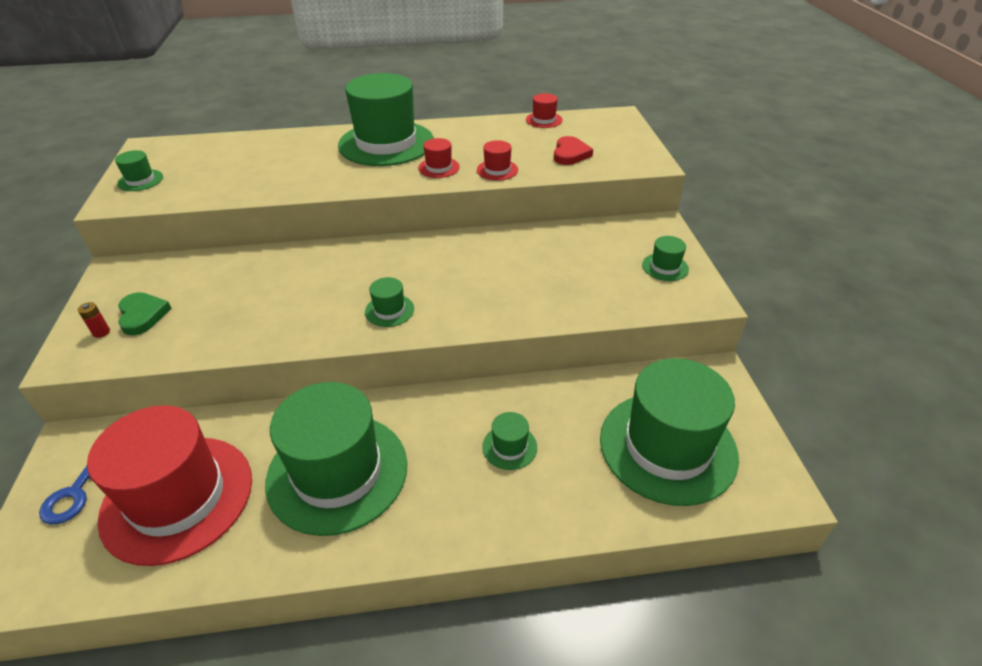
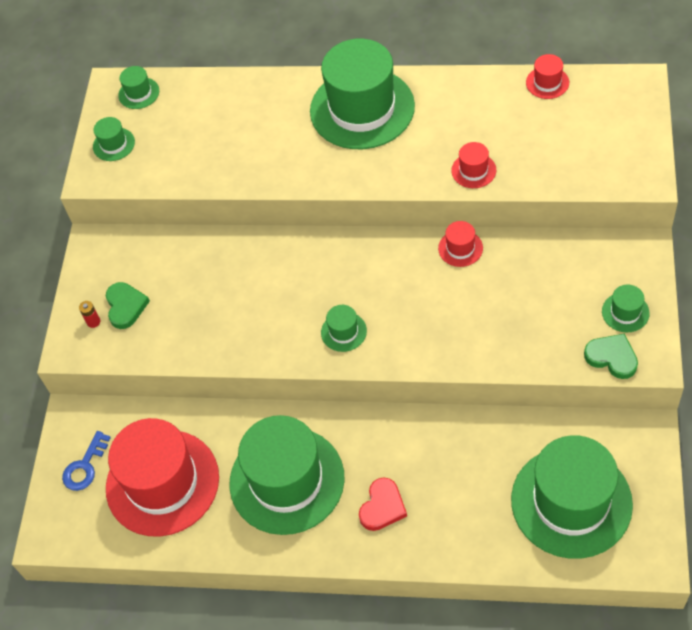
camera: 20 degrees right, 15 degrees up
(439, 167) = (412, 159): red hat -> red hat (460, 248)
(509, 447) = (433, 480): green hat -> green hat (139, 93)
(570, 154) = (560, 151): red heart -> red heart (382, 507)
(668, 301) = (612, 357): none -> green heart

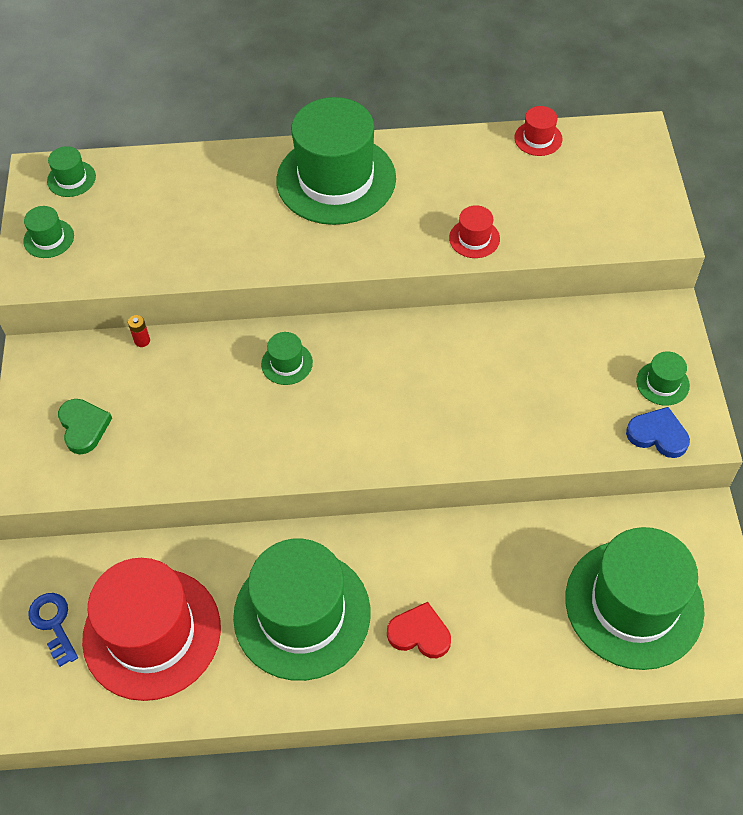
camera: 15 degrees left, 0 degrees up
(85, 466) = (53, 624): blue key -> blue key turned 135 degrees clockwise
(93, 322) = (46, 448): red battery -> red battery (142, 341)
(343, 332) = (349, 433): green hat -> green hat (287, 363)
(382, 507) = (419, 633): red heart -> red heart turned 90 degrees counterclockwise
(460, 248) = (466, 327): red hat -> none
(612, 357) = (658, 435): green heart -> blue heart

